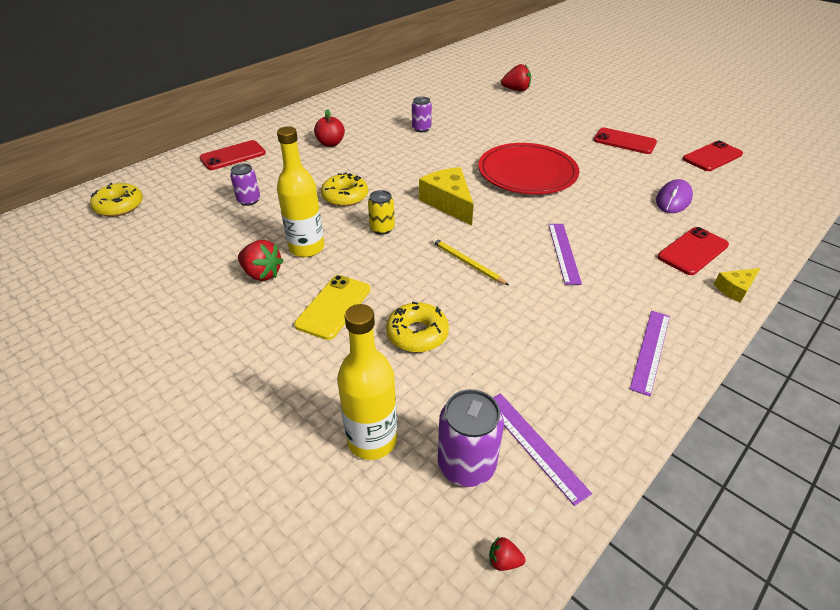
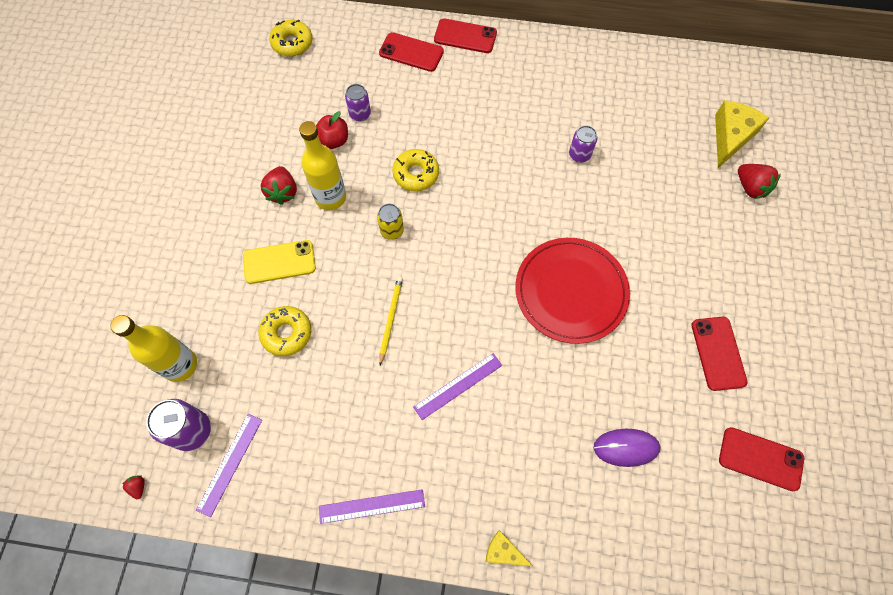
camera: 55 degrees right, 25 degrees up
(330, 143) = (489, 104): red apple -> red apple (334, 141)
(448, 203) = (466, 256): yellow cheese -> yellow cheese (731, 136)
(693, 251) = (540, 496): red phone -> red phone (465, 36)

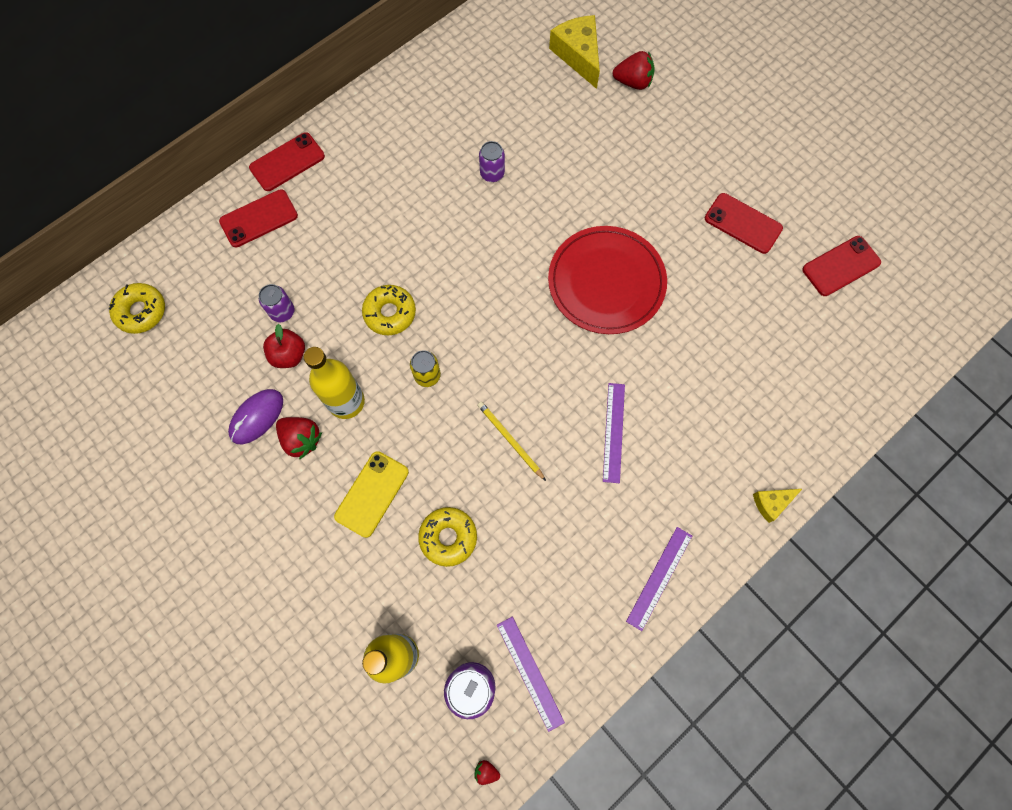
camera: 50 degrees left, 5 degrees up
(626, 447) = (762, 349): purple mouse -> purple mouse (257, 417)

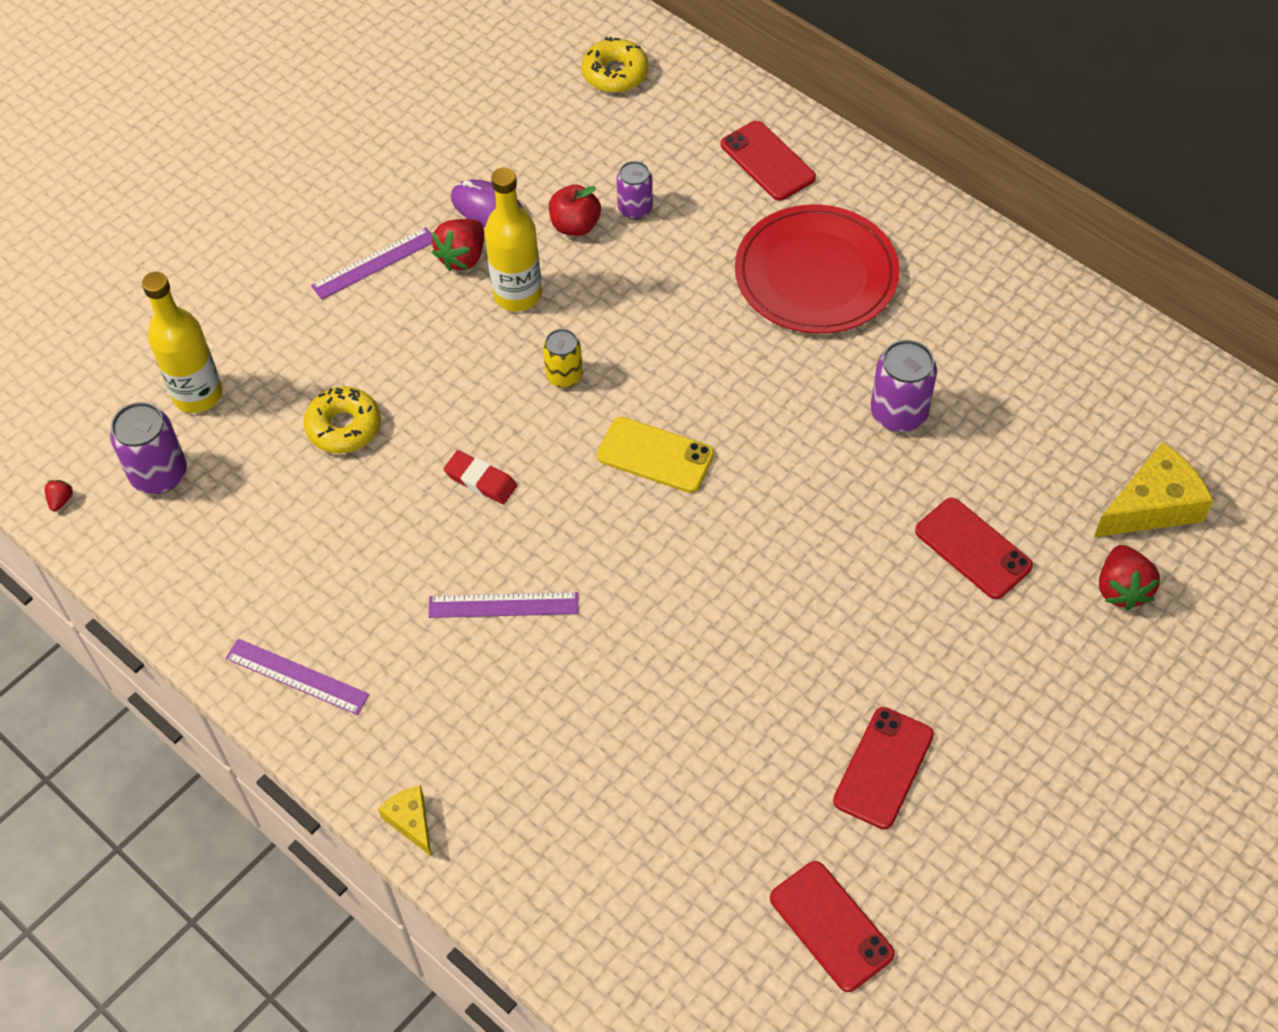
camera: 85 degrees right, 15 degrees down
(287, 162) = (861, 175): red phone -> red phone (973, 549)
(372, 494) = (396, 339): yellow phone -> yellow phone (655, 455)
(390, 313) = (650, 322): yellow donut -> none
(492, 173) = (898, 413): purple can -> purple can, size x1.54
(510, 440) = (481, 480): yellow pencil -> red eraser
(529, 673) = (174, 534): purple ruler -> purple ruler (374, 263)
(606, 282) = (741, 578): red plate -> red plate (816, 274)

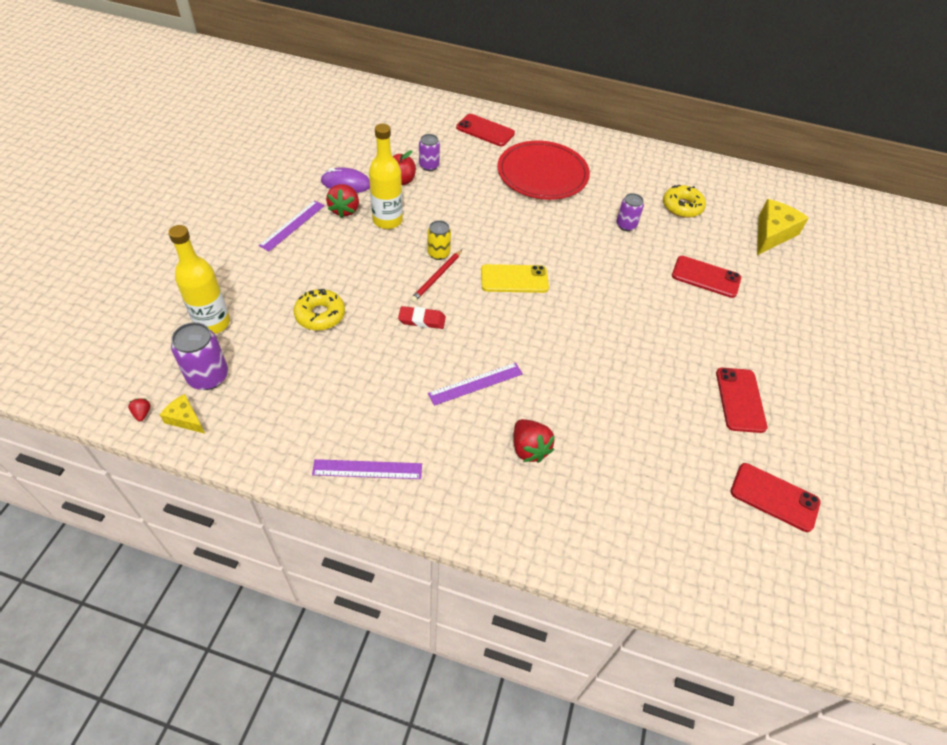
camera: 30 degrees left, 5 degrees down
(411, 821) = (493, 533): yellow cheese -> yellow cheese (185, 419)
(539, 416) = (437, 277): none -> red pencil
(615, 73) = (381, 109): yellow donut -> yellow donut (682, 206)
(898, 413) = (626, 225): purple can -> purple can, size x0.65
(1121, 589) = (787, 274): red strawberry -> red strawberry (529, 449)

